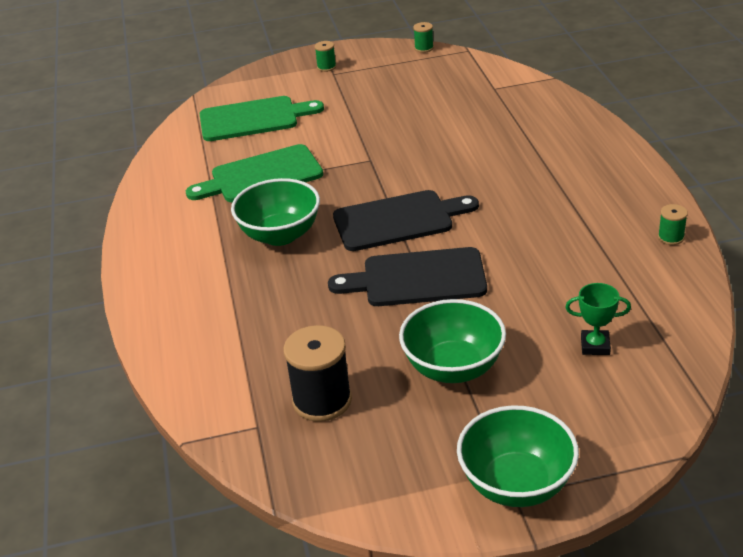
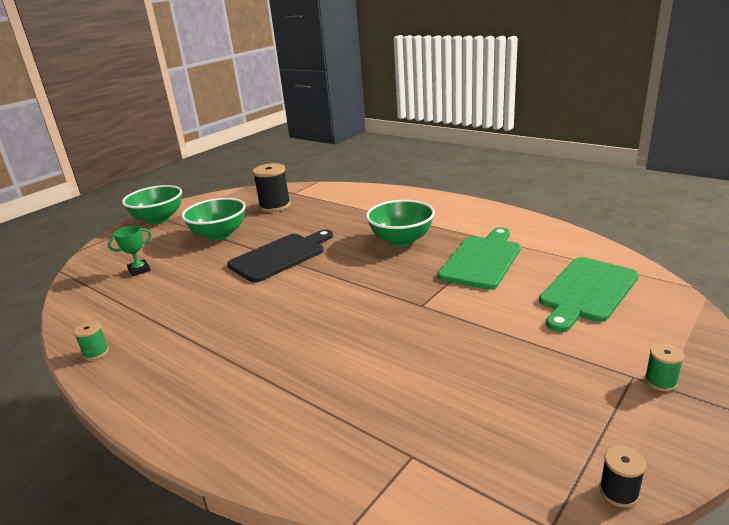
camera: 140 degrees right, 10 degrees down
(398, 220) = (334, 277): black cutting board -> none
(424, 48) = (618, 492): green spool -> black spool

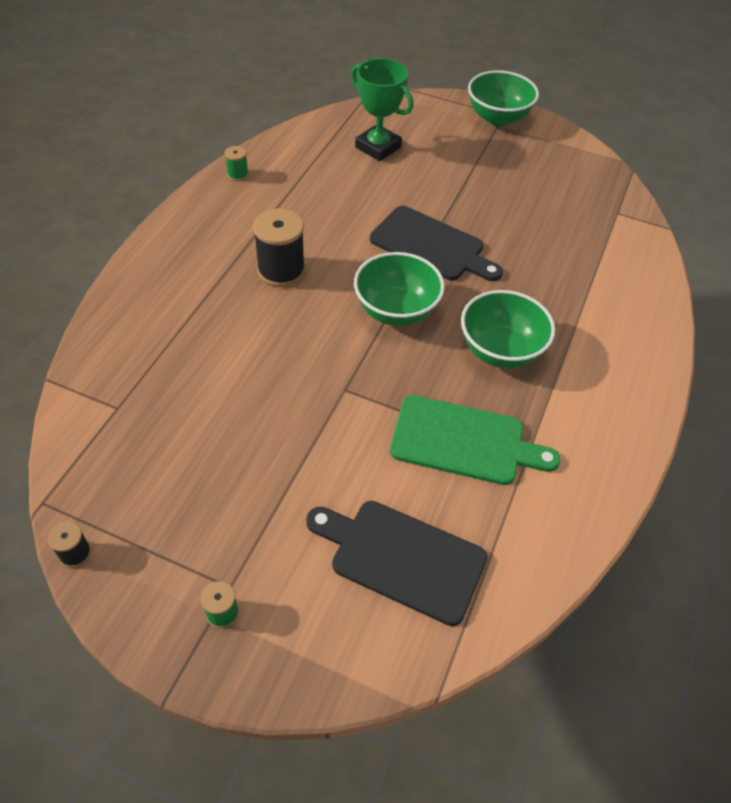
camera: 70 degrees right, 25 degrees up
(139, 270) = (378, 147): green trophy -> green trophy, size x1.75
(219, 235) = (470, 180): green bowl -> green bowl (396, 311)
(275, 206) = (566, 205): black spool -> black spool (281, 270)
(586, 292) = (401, 558): green cutting board -> black cutting board

